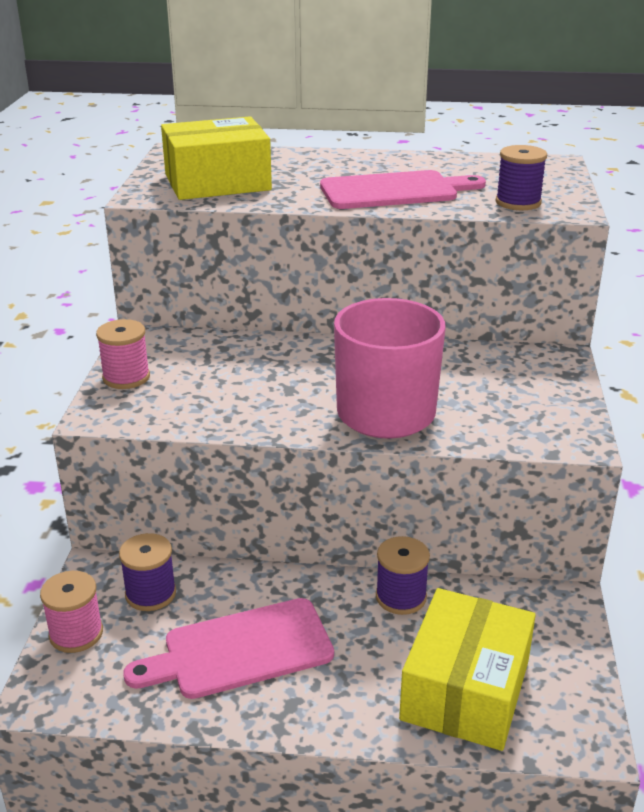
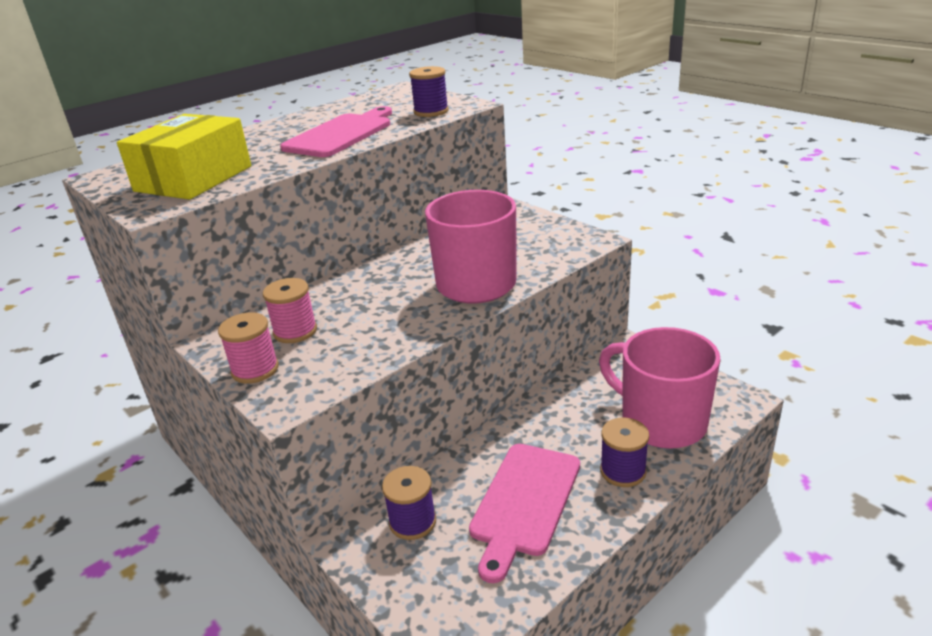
camera: 45 degrees left, 0 degrees up
(76, 634) = (405, 588): pink spool -> pink spool (295, 331)
(401, 597) = (556, 405): purple spool -> purple spool (623, 471)
(465, 690) = (661, 422): yellow box -> pink mug

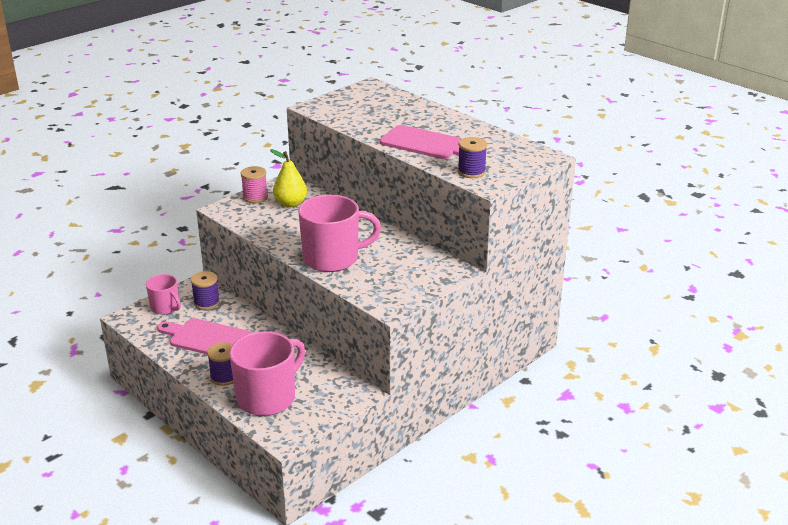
camera: 85 degrees right, 0 degrees up
(193, 178) = (355, 110): yellow box -> none
(295, 331) = (290, 203): pink spool -> yellow pear
(421, 582) = (165, 307): none -> pink mug

